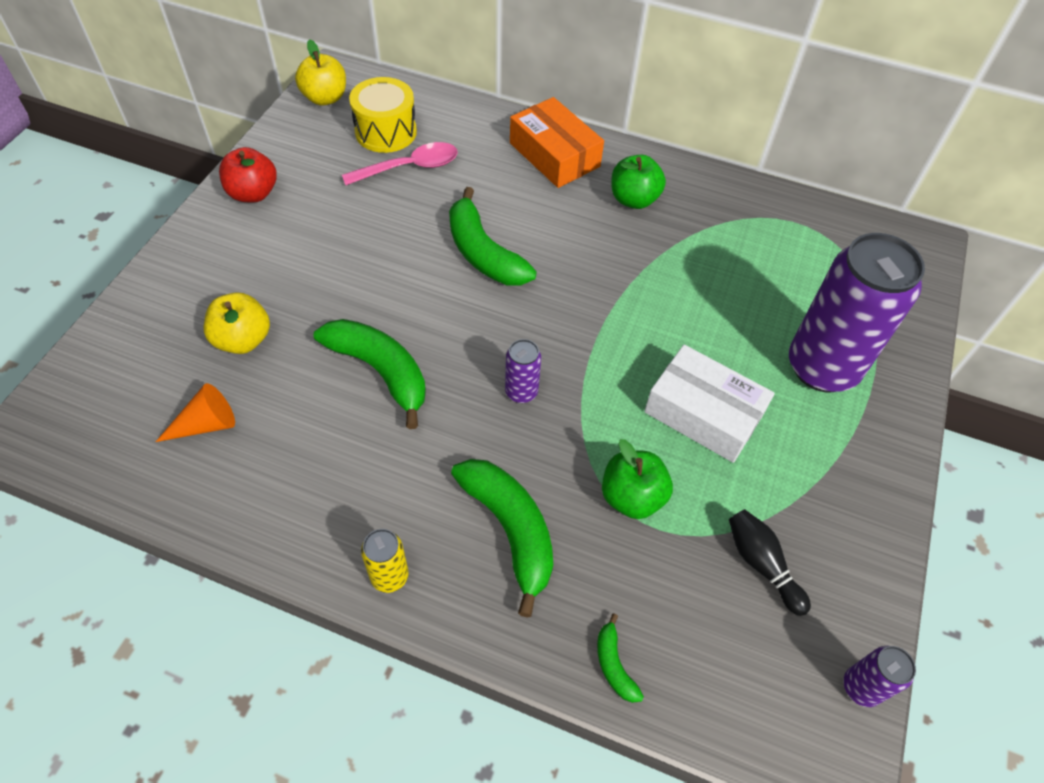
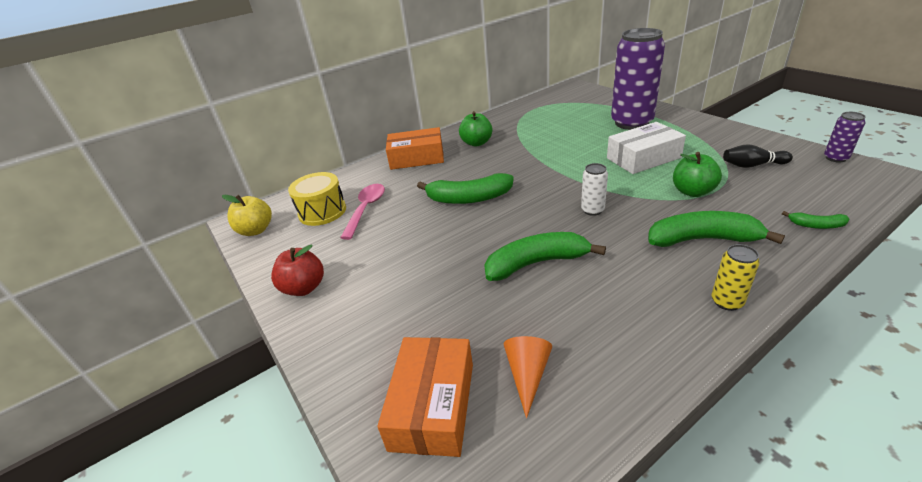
camera: 50 degrees left, 20 degrees down
(145, 368) = (432, 405): none -> orange box
(243, 340) = (451, 329): yellow apple -> none
(521, 392) = (592, 210): purple can -> white can

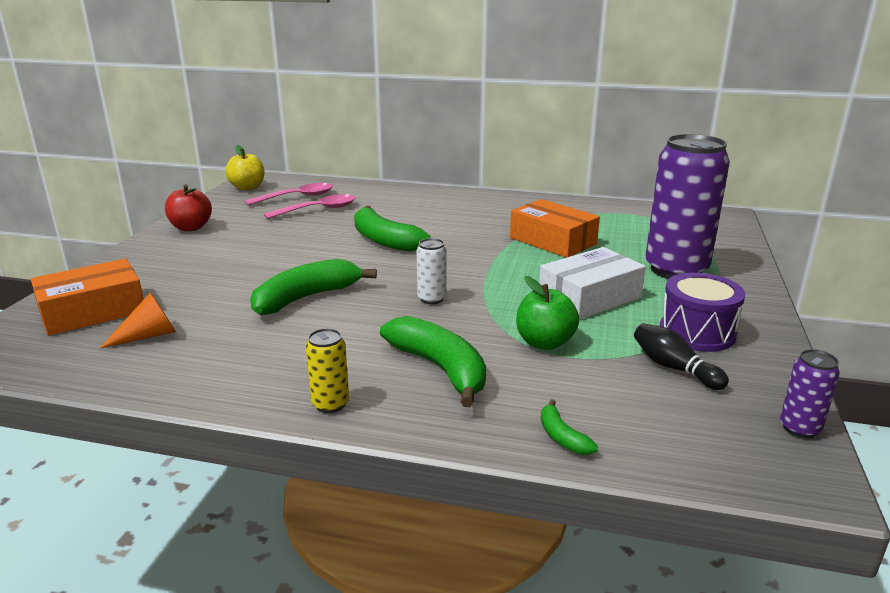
camera: 45 degrees right, 10 degrees down
(322, 212) = (297, 197): yellow drum -> pink spoon
(417, 158) = (430, 198): orange box -> orange box (552, 241)
(476, 143) = (497, 211): green apple -> none
(536, 263) = (306, 298): green banana -> green banana turned 75 degrees counterclockwise
(643, 158) = (589, 297): white box -> white box turned 60 degrees counterclockwise
(715, 145) = (697, 332): none -> purple drum

